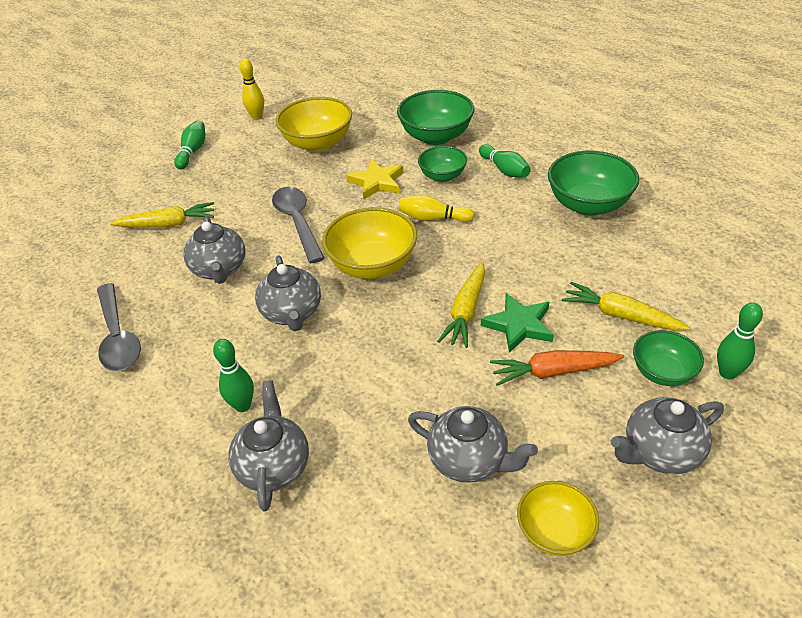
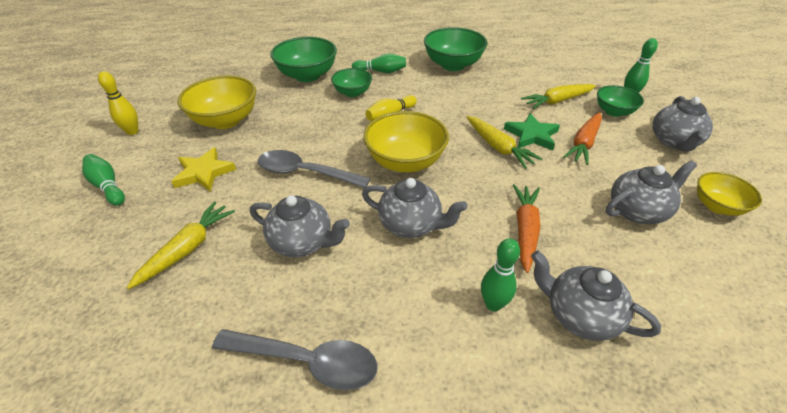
camera: 55 degrees left, 0 degrees up
(353, 386) = (525, 230): none -> orange carrot
(377, 182) = (316, 118): yellow star -> yellow star (204, 173)

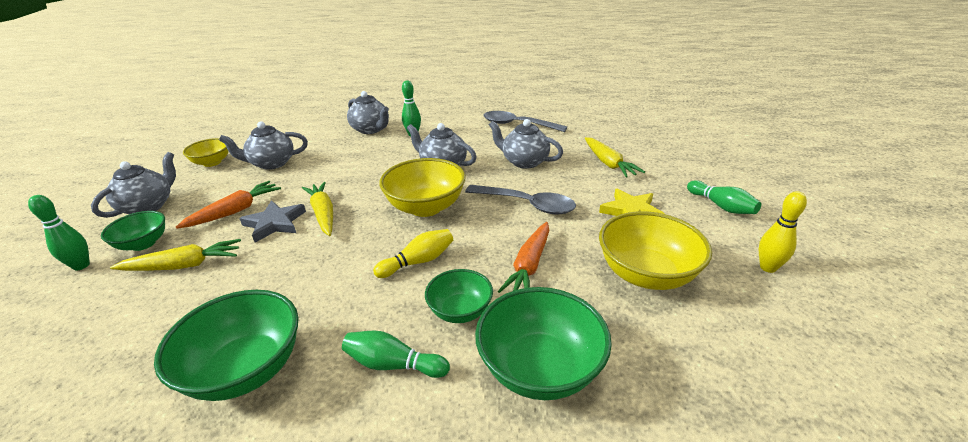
camera: 170 degrees left, 10 degrees down
(187, 249) = (608, 163): yellow carrot -> yellow carrot turned 60 degrees counterclockwise
(525, 230) = (364, 159): orange carrot -> orange carrot (529, 265)
(531, 135) = (275, 223): green star -> grey star

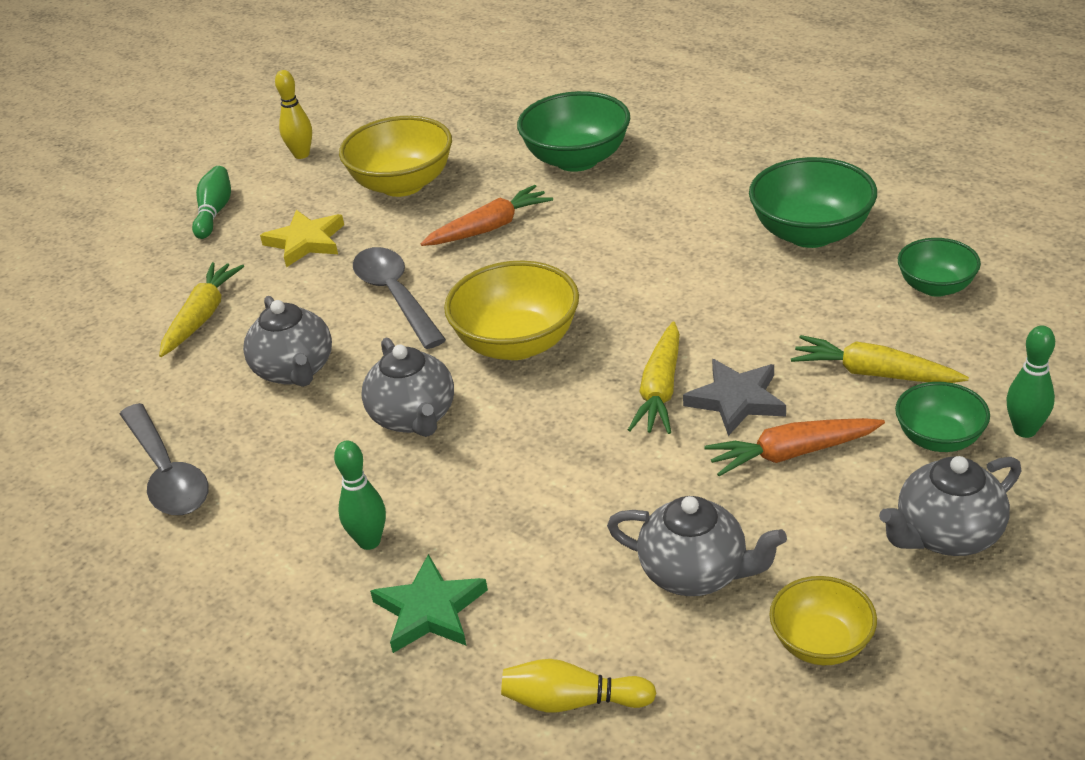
camera: 140 degrees left, 5 degrees up
(371, 129) = (430, 610): grey teapot -> green star
(393, 364) = (684, 197): green bowling pin -> none
(418, 262) = (592, 272): yellow bowling pin -> yellow bowling pin (572, 701)
(460, 311) = (596, 214): green bowl -> green bowl (935, 287)

